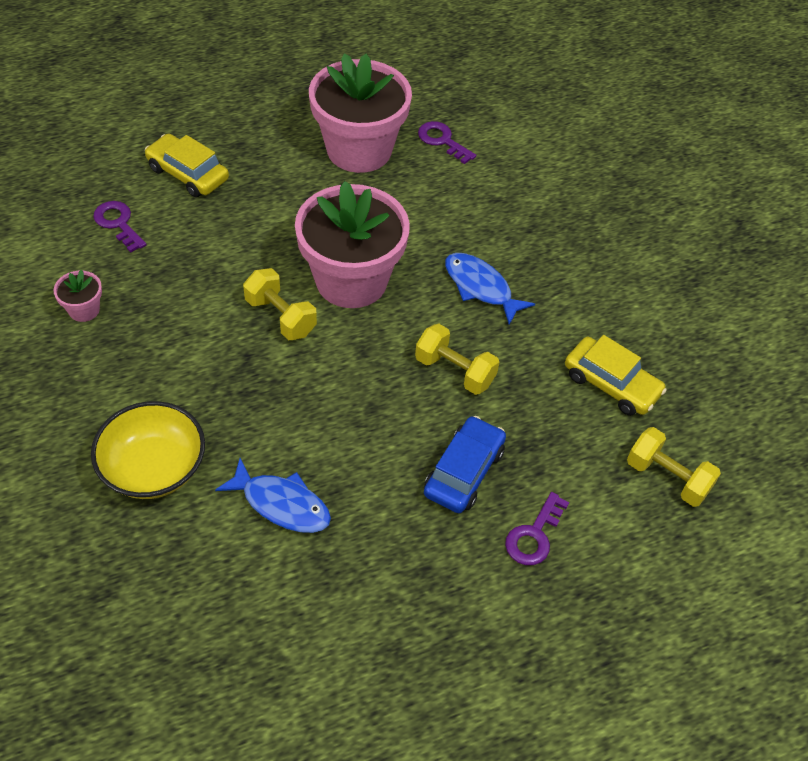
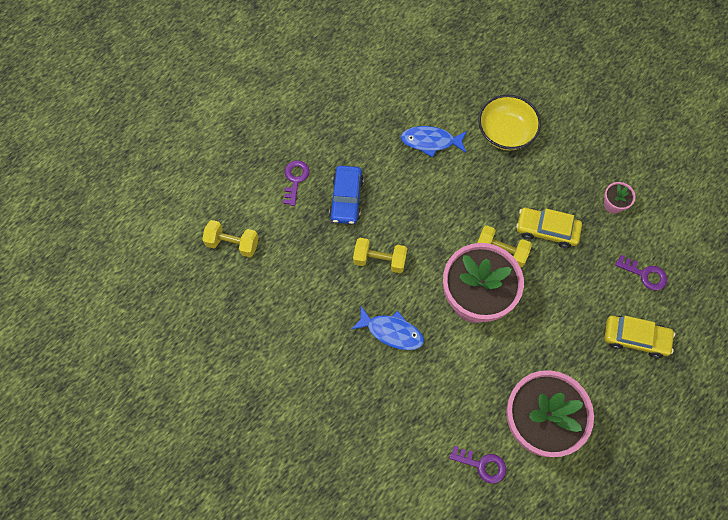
camera: 160 degrees right, 15 degrees up
(611, 384) = (282, 293): yellow car -> yellow car (546, 230)

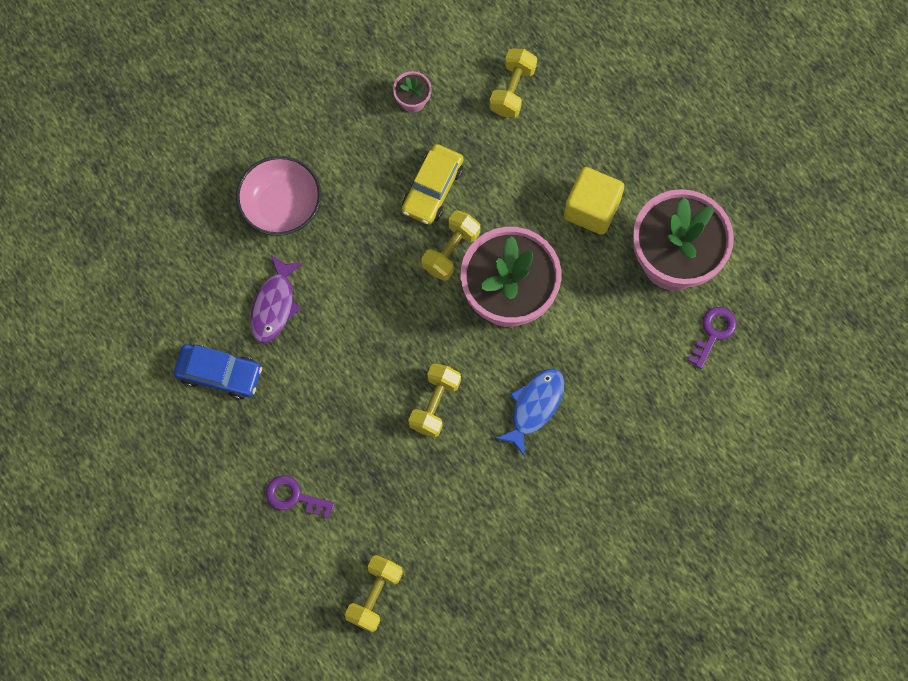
camera: 80 degrees left, 5 degrees up
(346, 199) = (337, 432): blue car -> blue car (219, 373)
(431, 141) = (274, 305): blue fish -> purple fish
(505, 132) = (281, 206): yellow bowl -> pink bowl
(563, 350) = (591, 209): none -> yellow cube
(635, 338) = (590, 123): yellow car -> none
(645, 274) = (512, 90): purple key -> yellow dumbbell

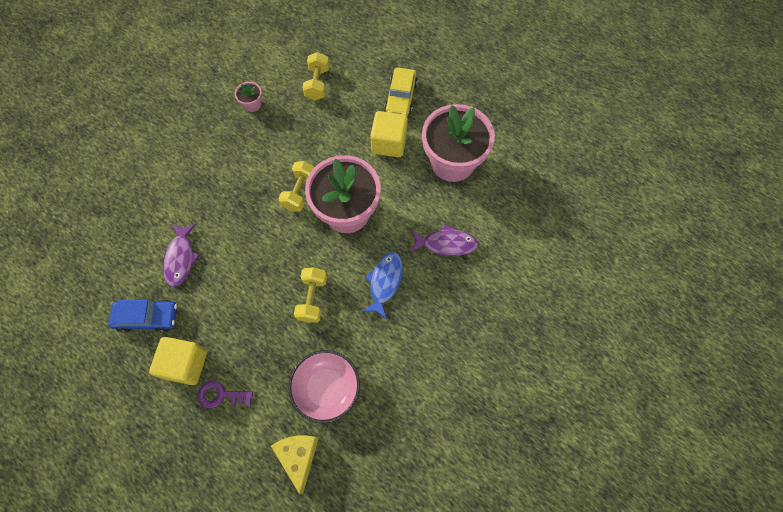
camera: 15 degrees left, 5 degrees down
(258, 447) = (186, 364): none -> yellow cube
(281, 206) = (174, 190): pink bowl -> pink bowl (327, 388)
(374, 595) = (298, 456): yellow dumbbell -> yellow cheese
(432, 189) = (278, 155): yellow car -> yellow car (401, 97)
(631, 375) = (446, 244): none -> purple fish
(713, 333) = (493, 202): purple key -> none

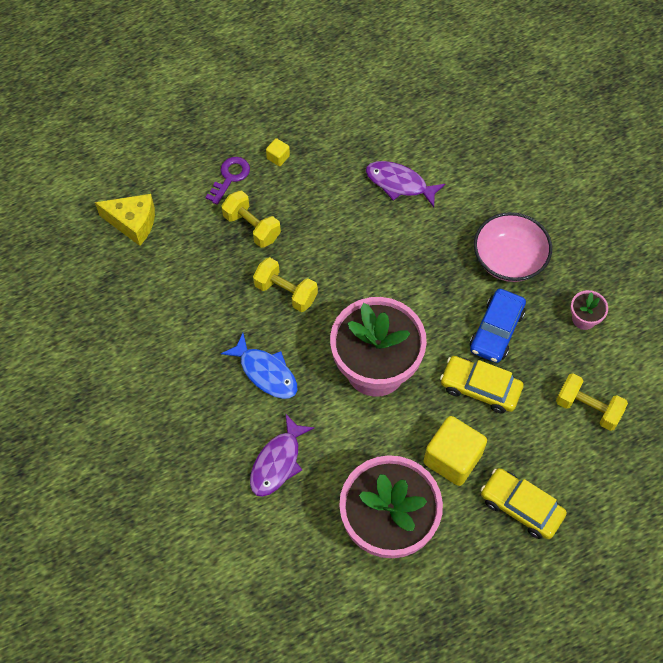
camera: 115 degrees right, 5 degrees down
(147, 317) = (346, 138): blue car -> blue car (496, 330)
(186, 364) = (278, 157): yellow cube -> yellow cube, size x0.44
(300, 192) = (428, 327): yellow dumbbell -> yellow dumbbell (252, 227)
(327, 388) = (182, 270): pink bowl -> pink bowl (509, 259)
(332, 145) = (480, 388): none -> yellow car

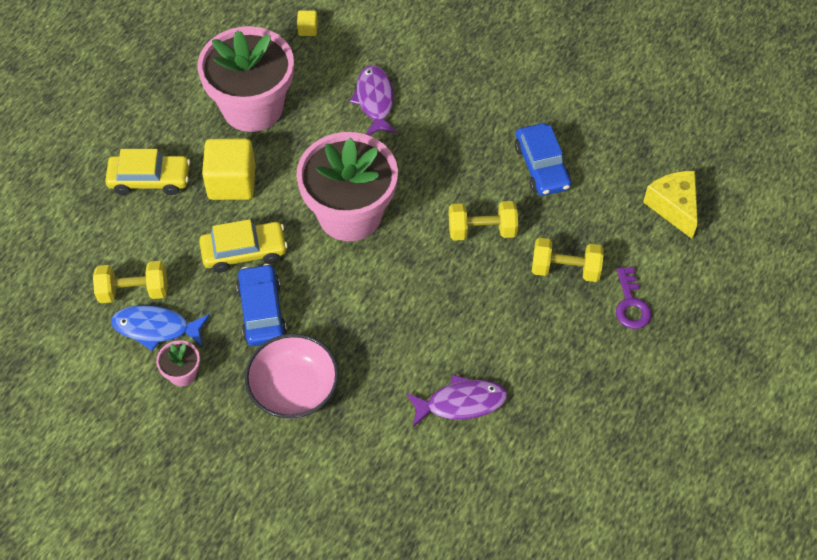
camera: 145 degrees right, 5 degrees down
(133, 223) = (673, 207): yellow cheese -> yellow cheese turned 90 degrees clockwise
(196, 314) = (542, 166): none -> blue car
(265, 372) = (442, 157): blue fish -> blue fish (156, 328)
(278, 157) = (605, 354): yellow cube -> yellow cube (308, 29)

